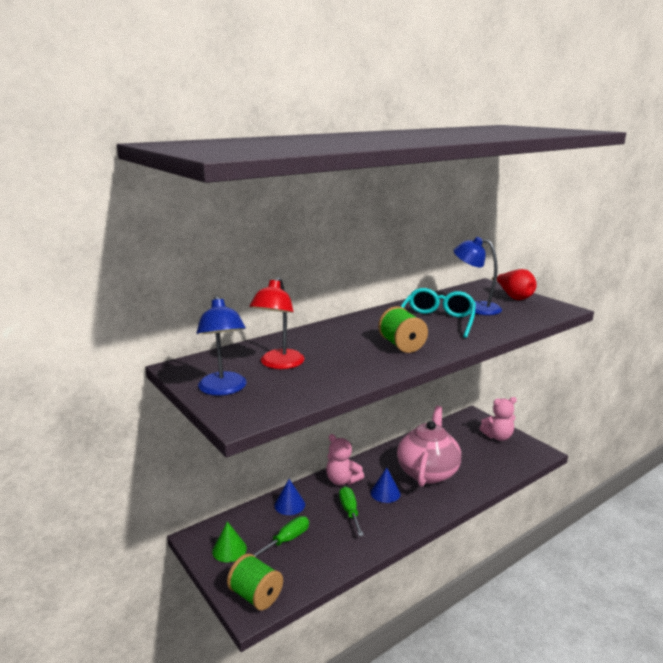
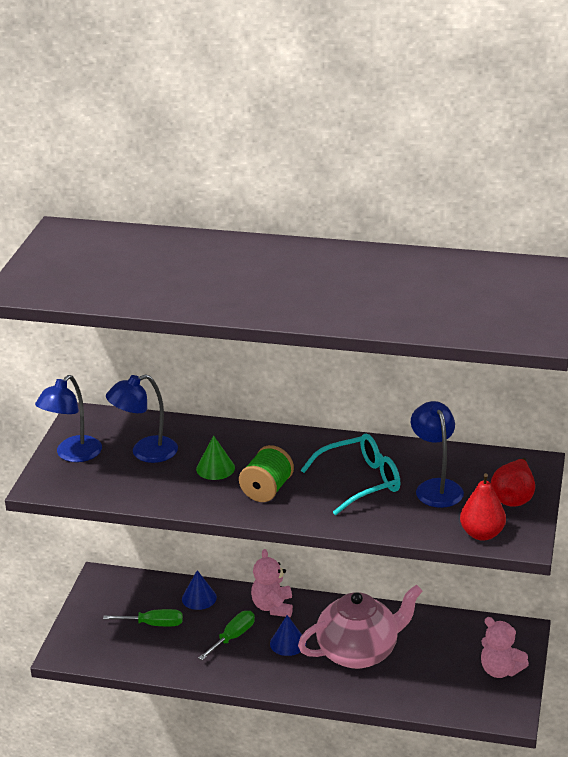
camera: 50 degrees right, 10 degrees up
(229, 549) = (108, 602): green cone -> green cone (215, 468)
(256, 596) = (77, 647): green spool -> none
(279, 364) = (145, 452): red lamp -> blue lamp
(542, 314) = (482, 534): none -> red pear

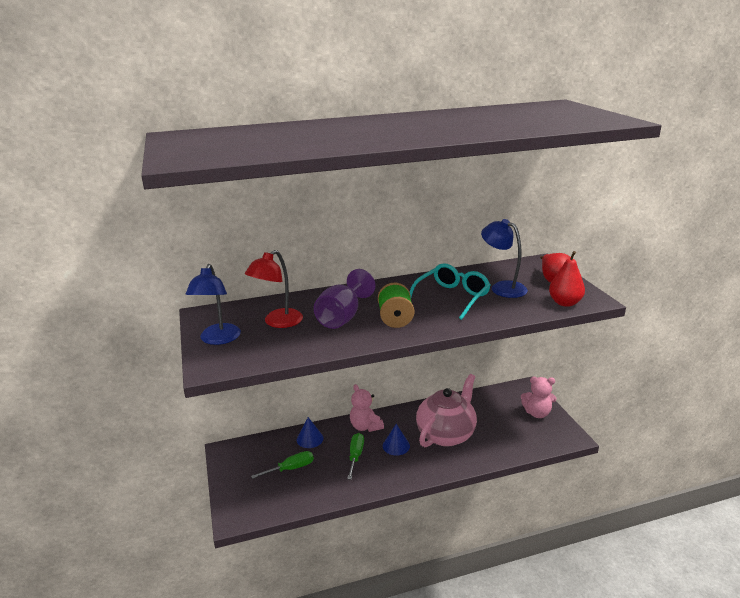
camera: 30 degrees left, 5 degrees down
(145, 452) = (277, 322): blue lamp -> red lamp
(215, 468) = (342, 317): green cone -> purple goblet

